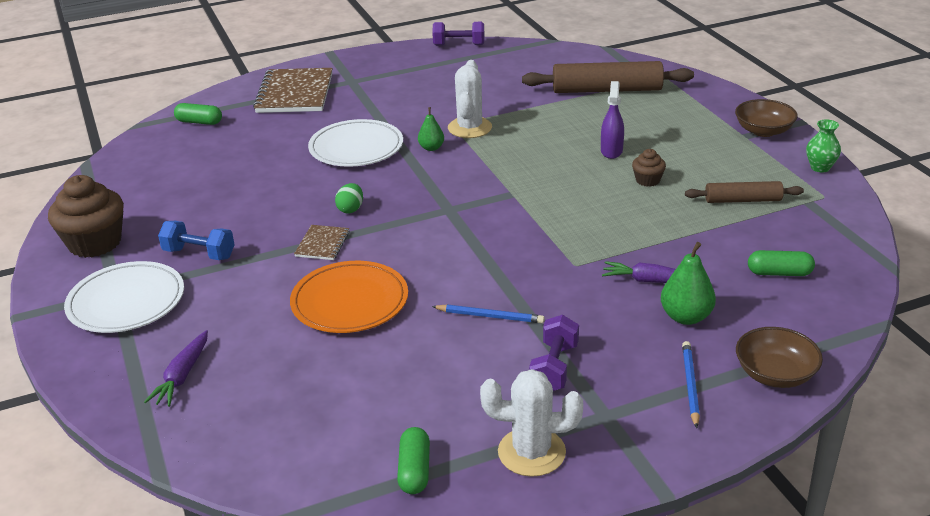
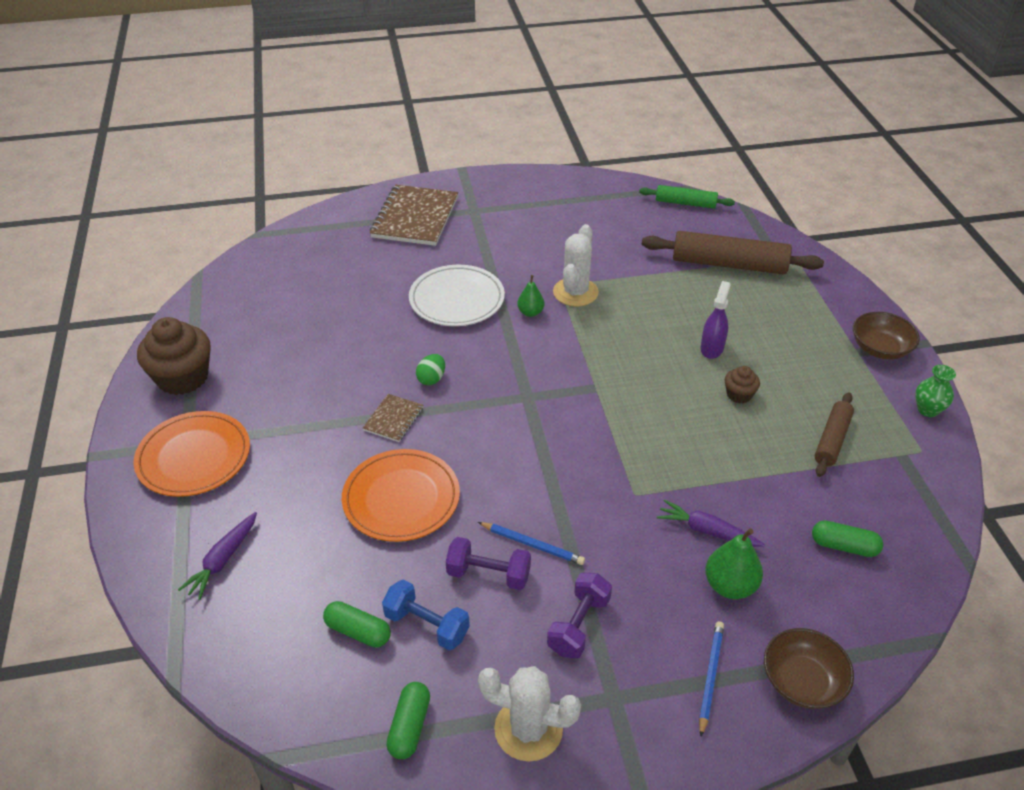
camera: 10 degrees right, 10 degrees up
(126, 302) = (194, 457): white plate -> orange plate
(199, 122) = (315, 240): green capsule -> green capsule (358, 631)
(199, 254) = (275, 409): blue dumbbell -> blue dumbbell (427, 625)
(459, 45) = (593, 179): purple dumbbell -> purple dumbbell (488, 574)
(552, 52) = (685, 203): none -> green rolling pin
(742, 200) = (832, 440): brown rolling pin -> brown rolling pin turned 75 degrees counterclockwise

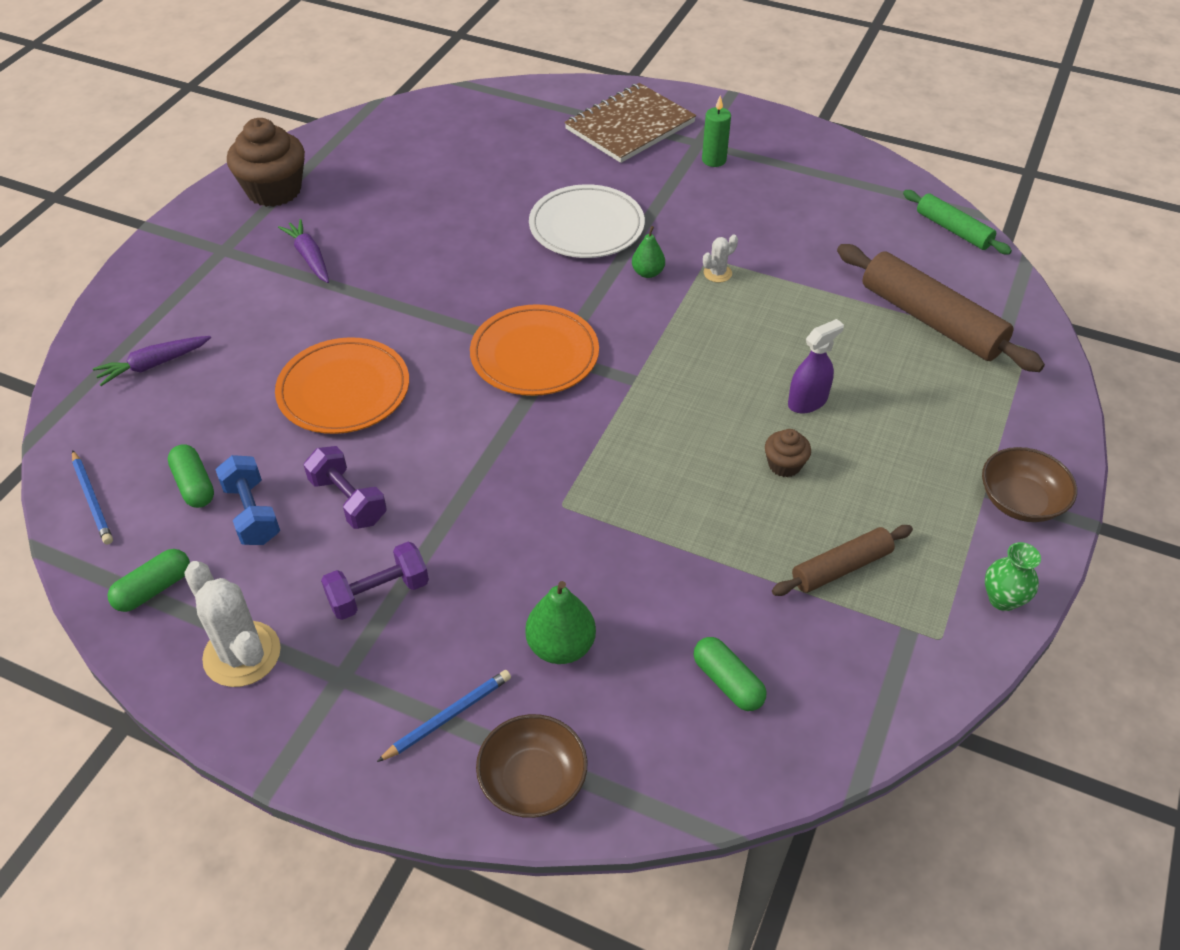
camera: 35 degrees right, 5 degrees up
(194, 457) = (216, 265): orange plate -> orange plate (534, 355)
(393, 419) = (410, 314): brown notebook -> none
(431, 379) = (483, 293): green egg -> none
(496, 218) = (714, 160): none -> green candle
(532, 545) = (414, 496): blue pencil -> blue pencil (92, 499)
(575, 292) = (717, 273): white cactus -> white cactus, size x0.50
(707, 531) = (596, 581): purple carrot -> purple carrot (309, 257)

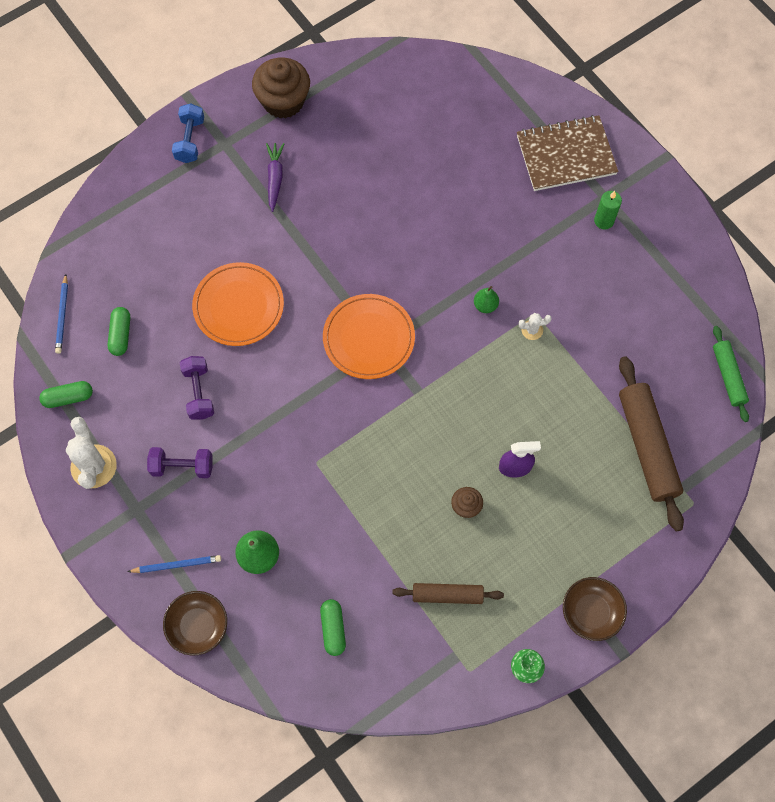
camera: 30 degrees right, 20 degrees up
(154, 365) = (139, 226): purple carrot -> none
(252, 513) = (142, 373): blue dumbbell -> blue dumbbell (190, 140)
(586, 226) = (471, 241): white plate -> none

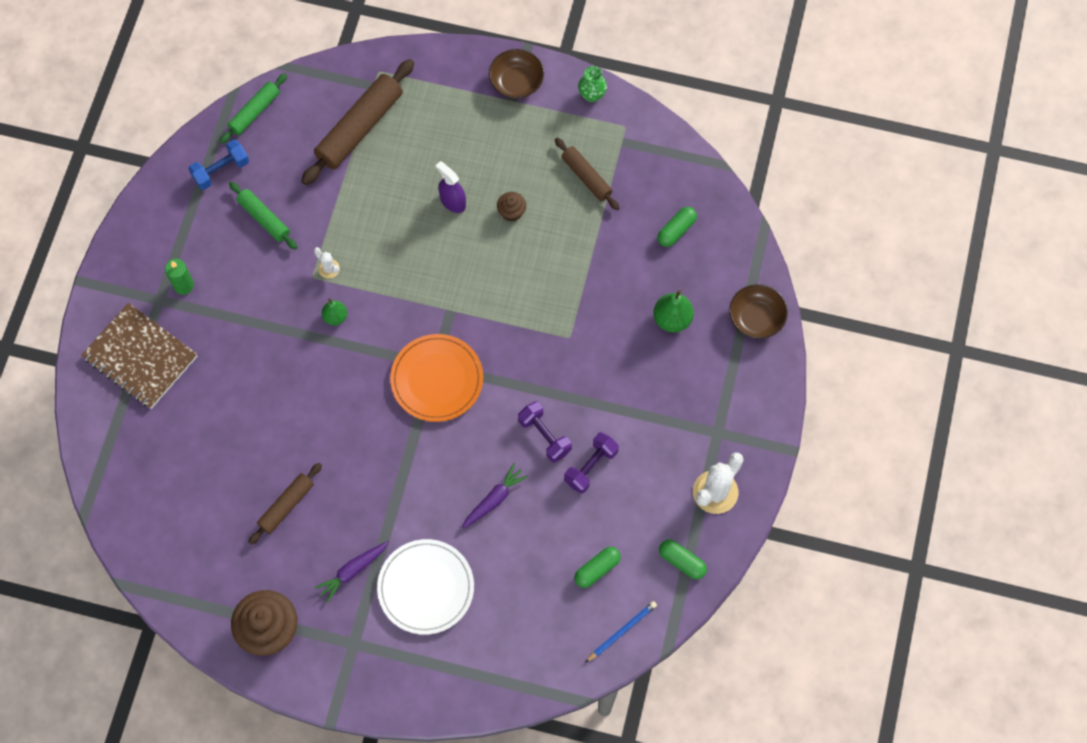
camera: 130 degrees left, 0 degrees up
(176, 565) = (729, 369): blue pencil -> none
(182, 467) = (657, 428): purple dumbbell -> purple dumbbell (544, 436)
(190, 140) = (374, 676): blue dumbbell -> blue dumbbell (221, 170)
(218, 214) = (426, 588): none -> white plate
(238, 306) = (494, 499): orange plate -> purple carrot
(362, 170) = (286, 505): none -> brown rolling pin
(617, 315) = (264, 218): none -> green rolling pin

